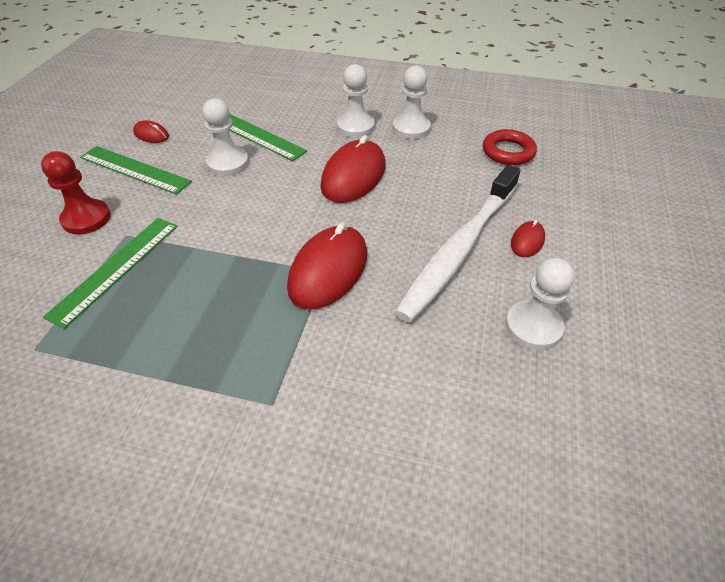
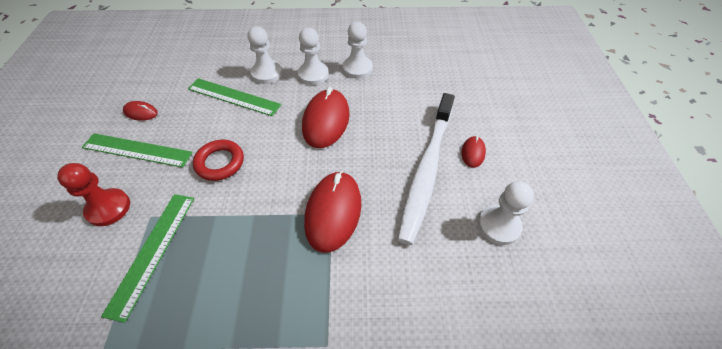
camera: 15 degrees left, 5 degrees up
(228, 163) = (218, 128): white pawn -> white pawn (266, 73)
(508, 152) = (436, 77): red ring -> red ring (220, 163)

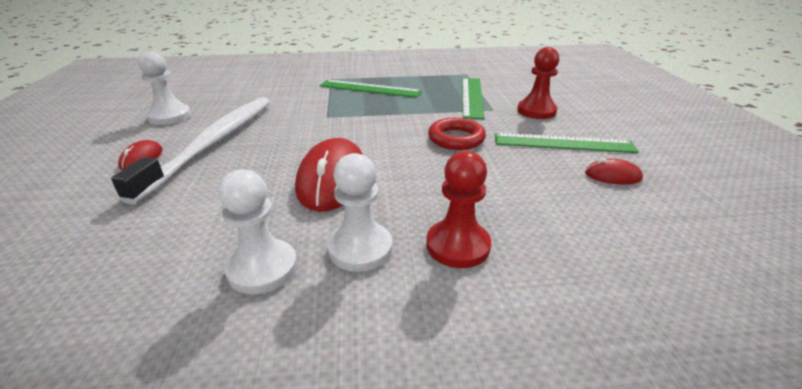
camera: 175 degrees right, 20 degrees down
(233, 97) = (492, 202): green ruler -> green ruler (370, 88)
(266, 73) = (458, 245): white pawn -> red pawn
(333, 212) = (325, 117): red mouse -> none

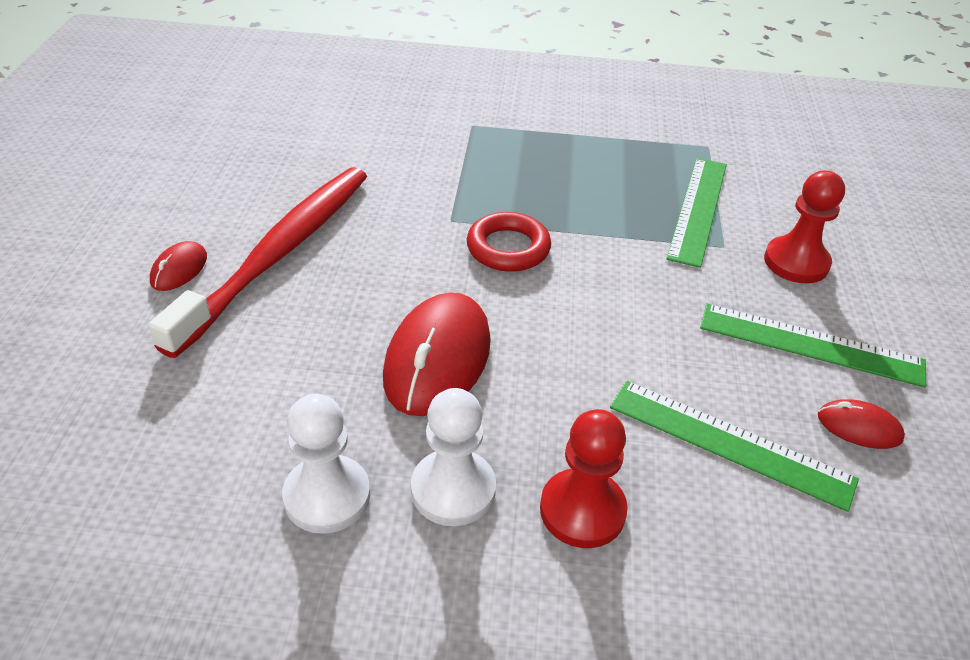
camera: 10 degrees right, 10 degrees up
(170, 116) = (217, 183): white pawn -> none
(214, 143) = (279, 253): white toothbrush -> red toothbrush
(370, 88) = (532, 162): green ruler -> green ruler (729, 443)
(456, 139) = (641, 305): red ring -> red ring (508, 248)

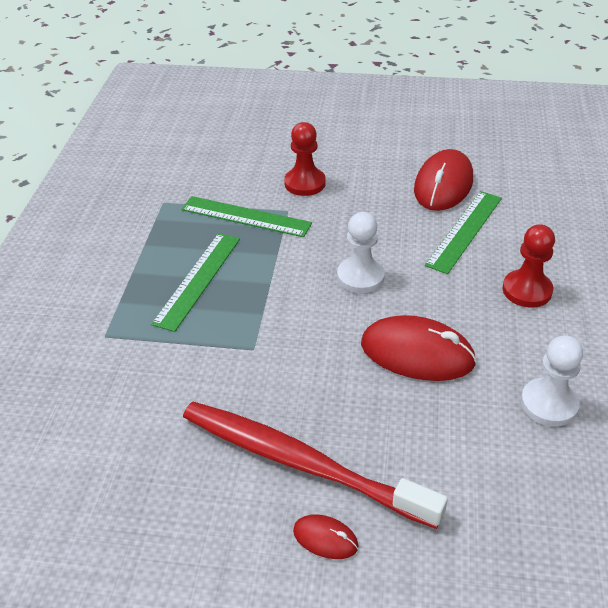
camera: 85 degrees left, 0 degrees up
(453, 489) = (527, 344): white pawn -> white pawn (360, 277)
(508, 248) = (291, 315): red ring -> none
(810, 344) = (381, 190): green ruler -> green ruler (198, 280)
(859, 427) = (443, 185): red mouse -> red mouse, size x2.06

